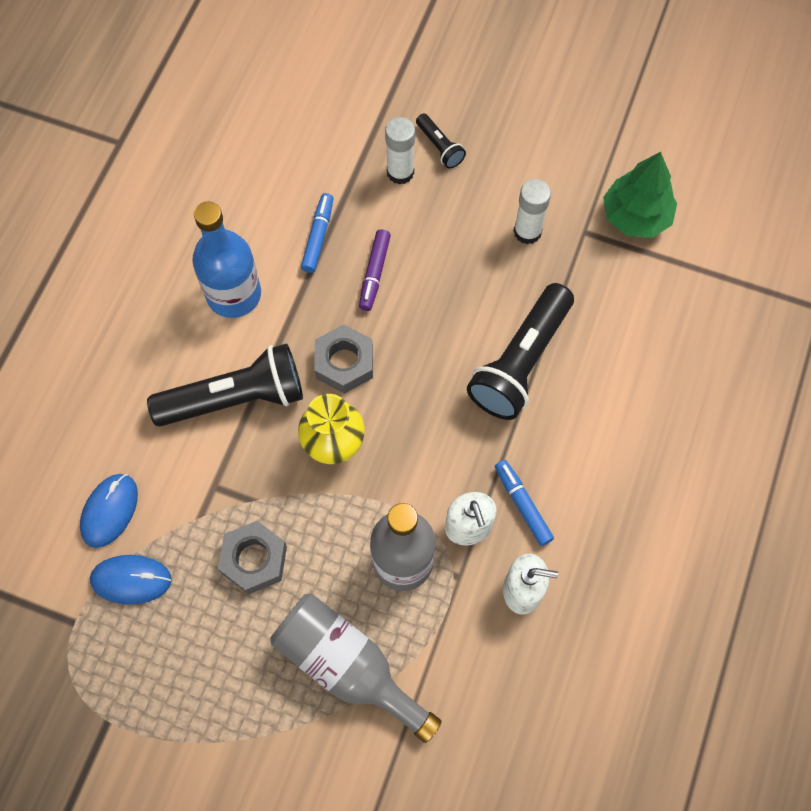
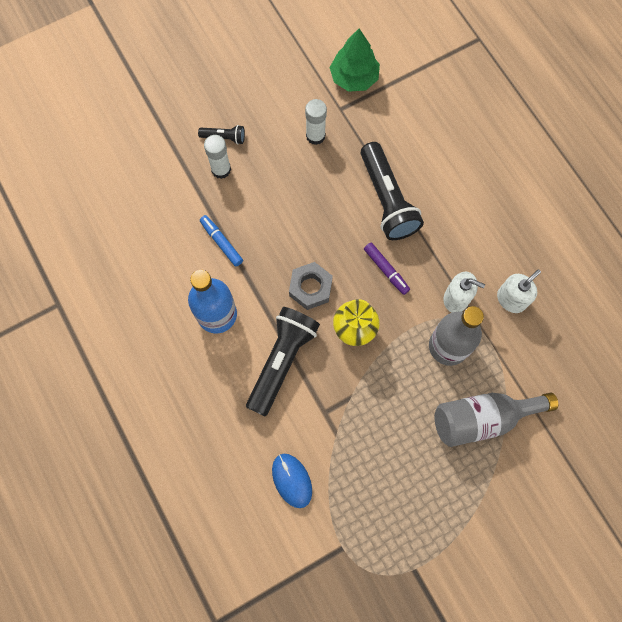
camera: 50 degrees left, 5 degrees up
(131, 580) = (343, 498): blue mouse -> none
(254, 560) = (385, 422): grey nut -> none
(374, 273) = (271, 231): purple marker -> purple marker (386, 270)
(522, 505) = (466, 262): blue marker -> none

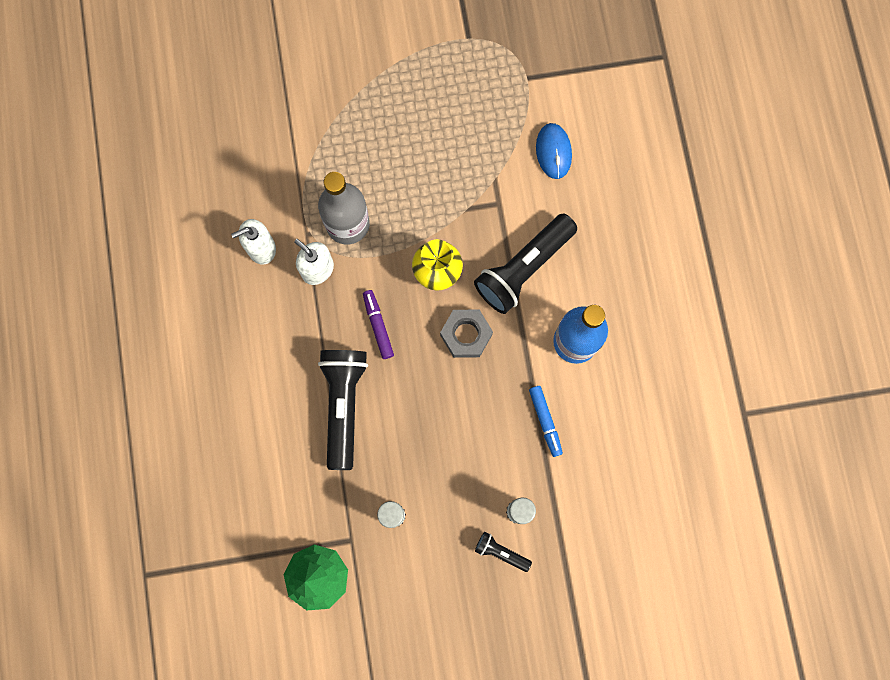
camera: 160 degrees left, 5 degrees up
(483, 418) = (345, 143): grey bottle -> none

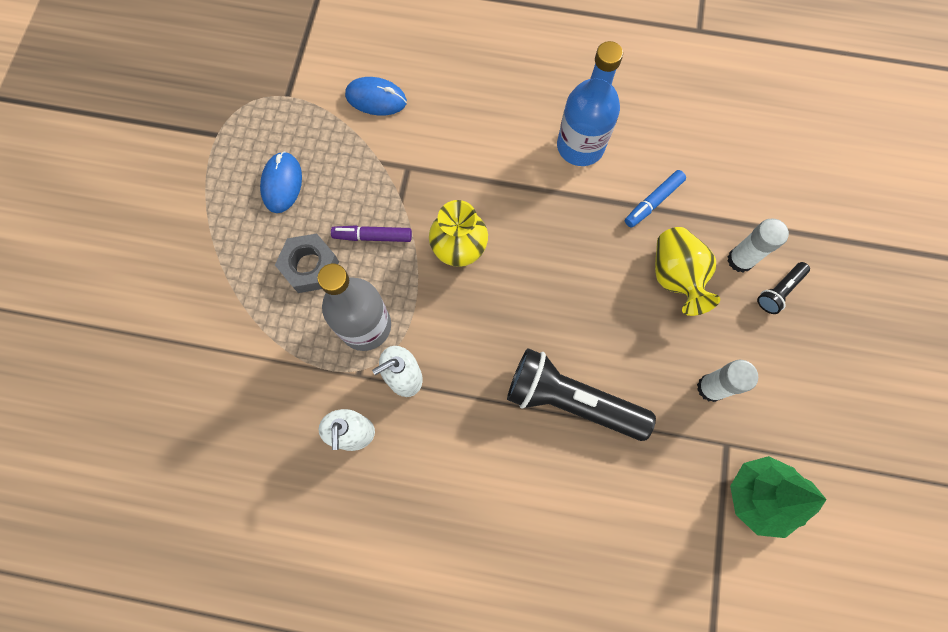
camera: 70 degrees left, 5 degrees down
(378, 326) = (494, 332): purple marker -> purple marker (373, 236)
(444, 109) = (282, 184): none -> blue mouse
(466, 335) = (536, 246): grey nut -> grey nut (310, 266)
(481, 460) = (676, 277): none -> yellow vase
(523, 268) = (486, 167): black flashlight -> none
(545, 421) = (653, 202): blue marker -> blue marker turned 135 degrees clockwise

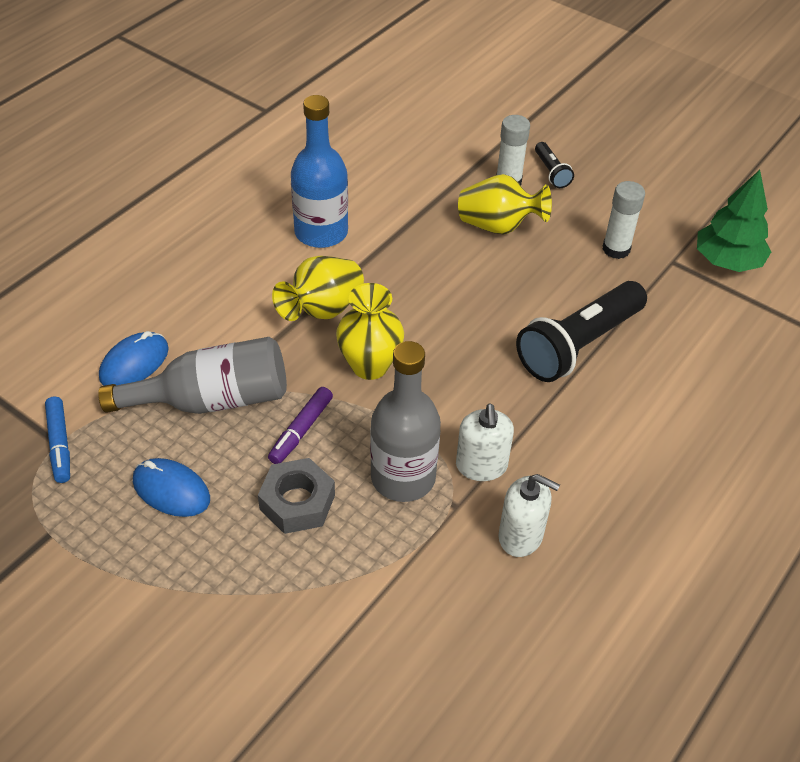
camera: 65 degrees left, 25 degrees down
(369, 165) = (212, 401): none -> grey bottle
(497, 190) = (322, 309): none -> yellow vase
(653, 202) = (415, 209): blue marker -> blue marker (60, 444)

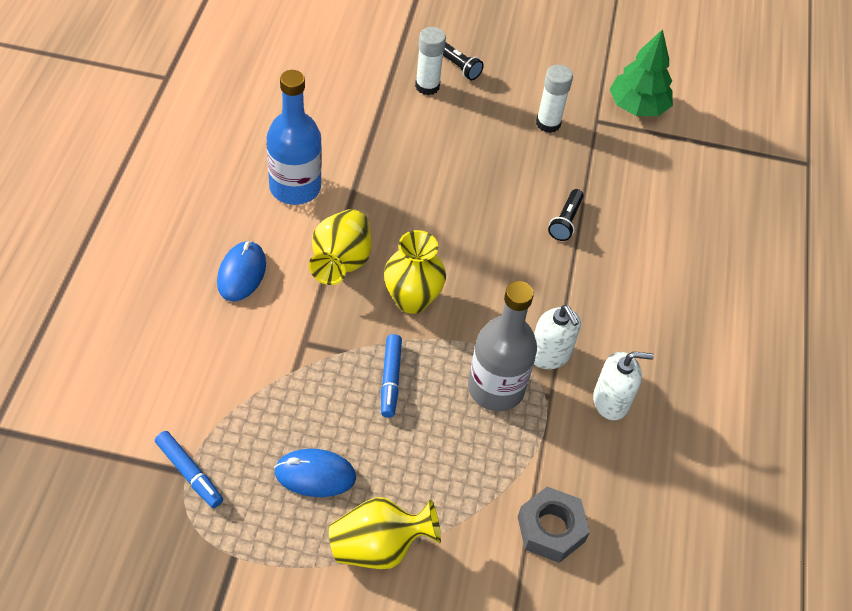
camera: 30 degrees left, 5 degrees up
(134, 363) = (207, 372): blue mouse -> blue mouse (241, 273)
(212, 401) = (298, 381): grey bottle -> none
(297, 502) = (425, 443): grey nut -> grey nut (551, 529)
(301, 430) = (390, 379): purple marker -> blue marker
(499, 226) = (443, 132): yellow vase -> yellow vase (380, 547)
(578, 345) = (565, 221): black flashlight -> black flashlight, size x0.47

